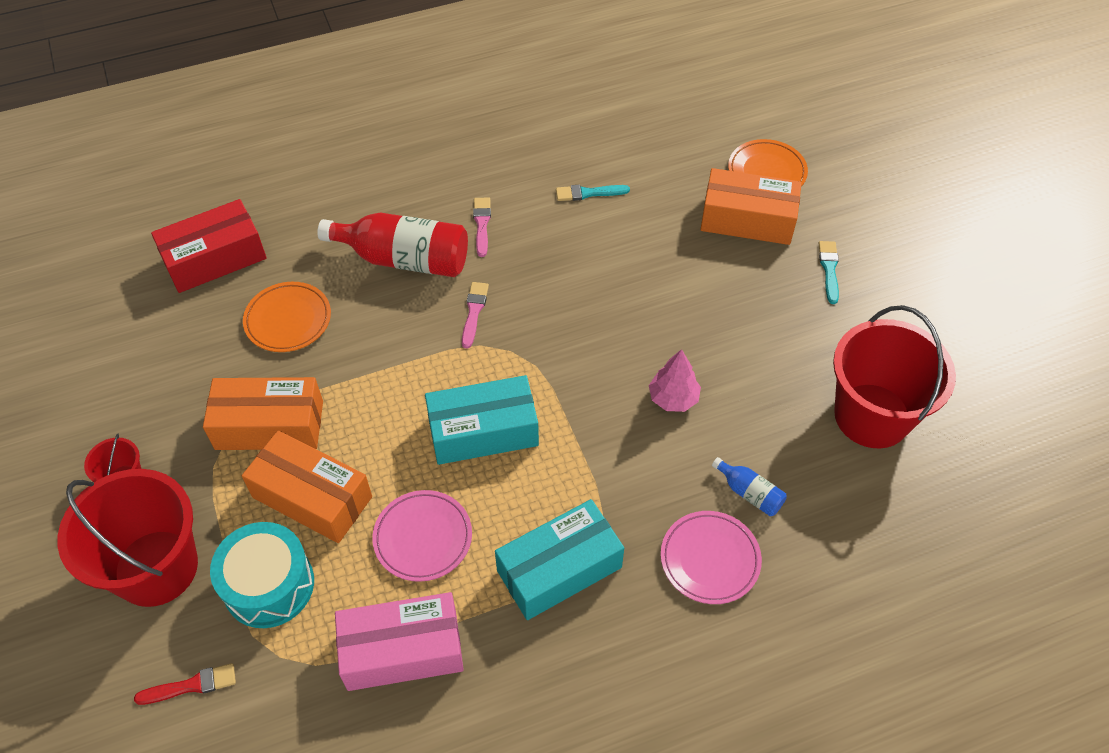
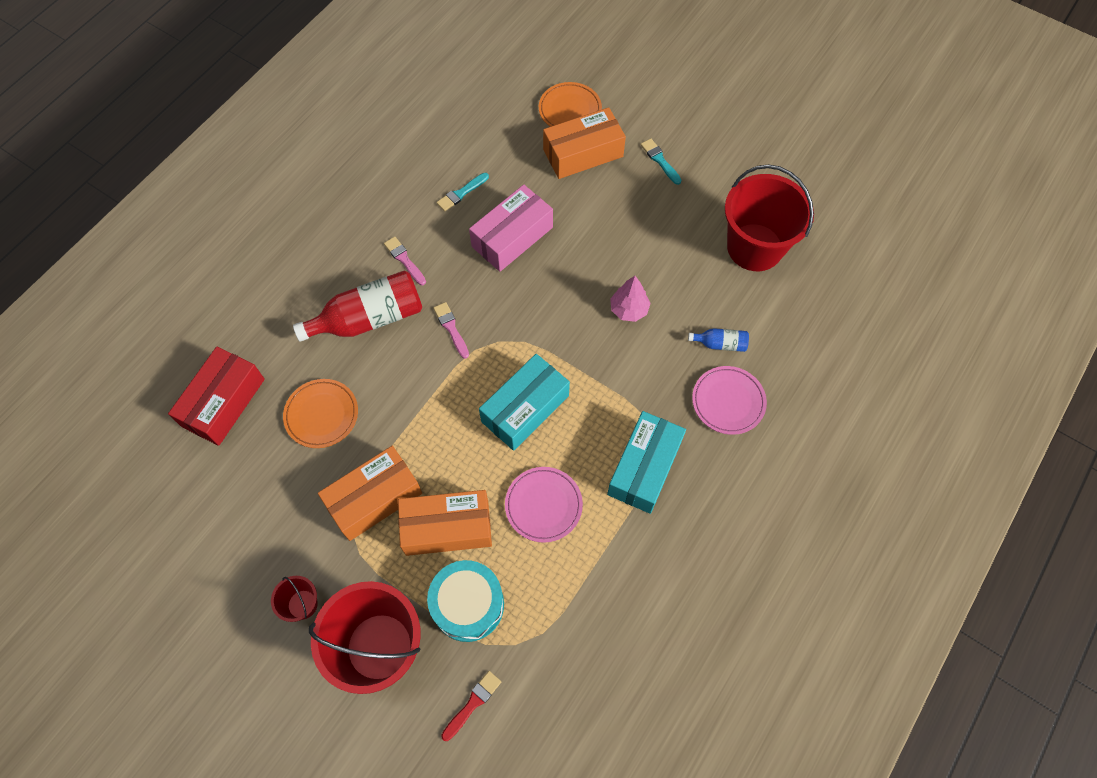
camera: 35 degrees left, 10 degrees up
(402, 650) = (589, 585): pink box -> pink box (512, 237)

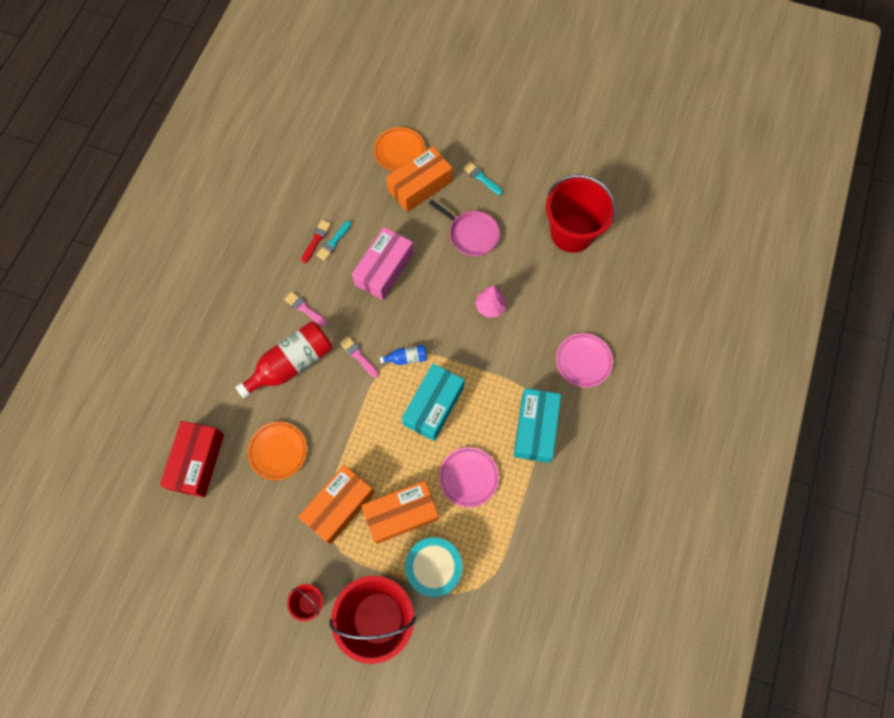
camera: 15 degrees left, 5 degrees up
(472, 703) = (459, 640): red brush -> red brush (316, 240)
(629, 221) = (471, 234): none -> pink pan
(720, 344) = (566, 317): blue bottle -> blue bottle (406, 358)

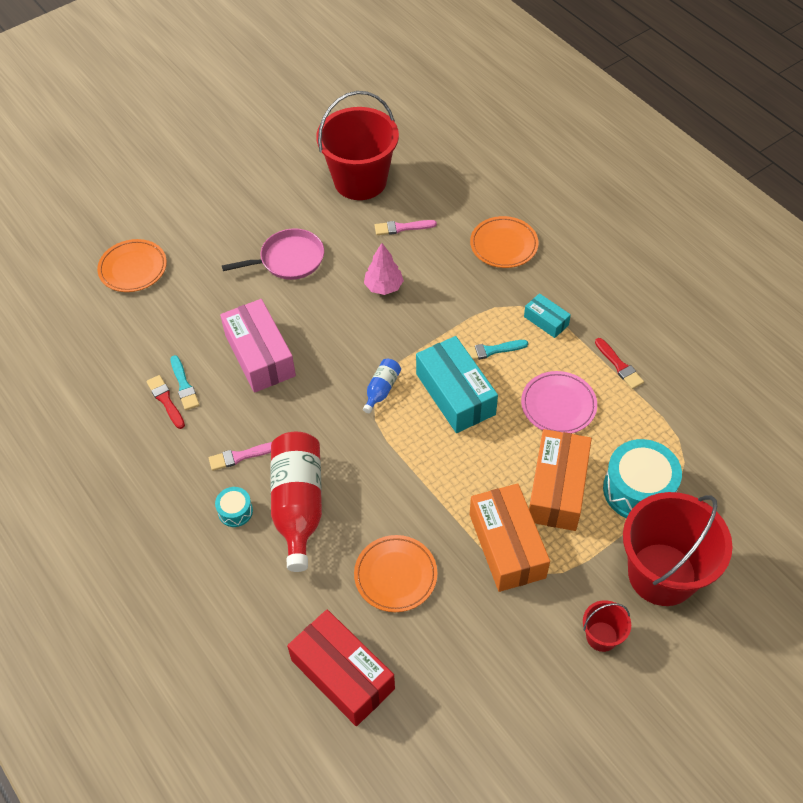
camera: 55 degrees left, 15 degrees down
(265, 332) = (235, 511): none -> turquoise drum
(358, 356) = (342, 433): pink brush -> pink brush (402, 228)
(420, 186) = (191, 272): orange box -> none
(481, 178) = (232, 217): turquoise brush -> turquoise brush (491, 350)
(530, 500) = (619, 365): none -> red brush
(535, 428) = (546, 321): turquoise box -> turquoise box, size x0.51
(583, 361) = (503, 245): pink plate -> orange plate

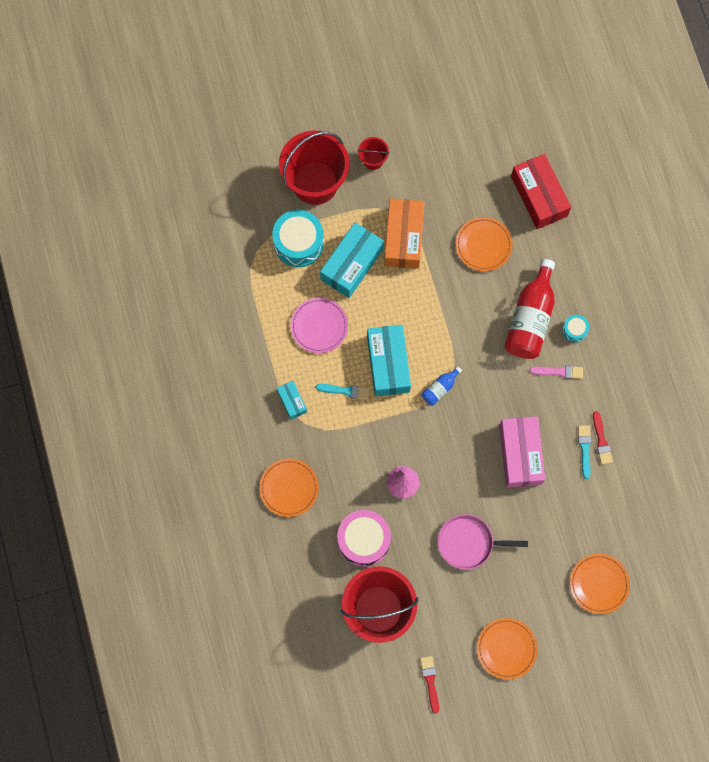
camera: 160 degrees left, 20 degrees up
(216, 190) = (506, 649): none -> orange plate
(402, 228) = (363, 540): pink brush -> pink drum
(557, 489) = (352, 264): orange box -> turquoise box
(619, 365) = (258, 341): red brush -> red brush (430, 681)

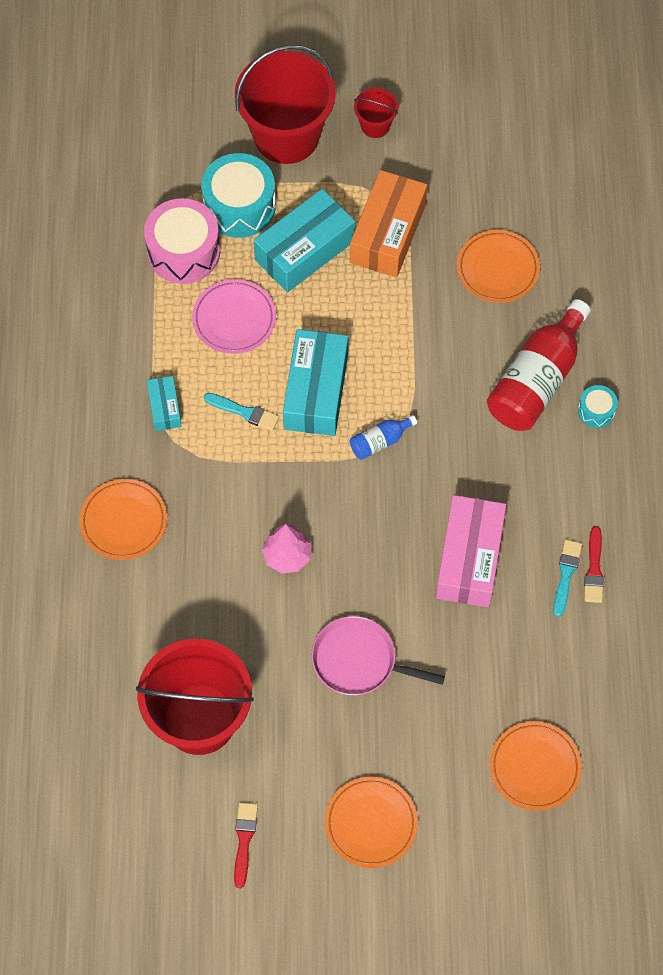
camera: 15 degrees right, 10 degrees down
(363, 540) = (208, 618): pink drum -> pink drum (183, 251)
(539, 196) = (595, 224): red box -> none
(559, 372) = (558, 461): pink brush -> none

